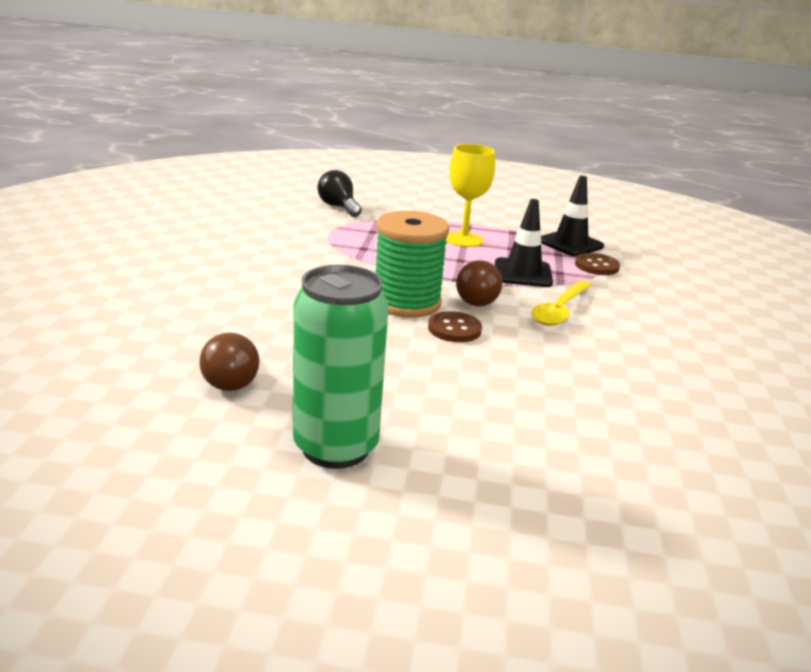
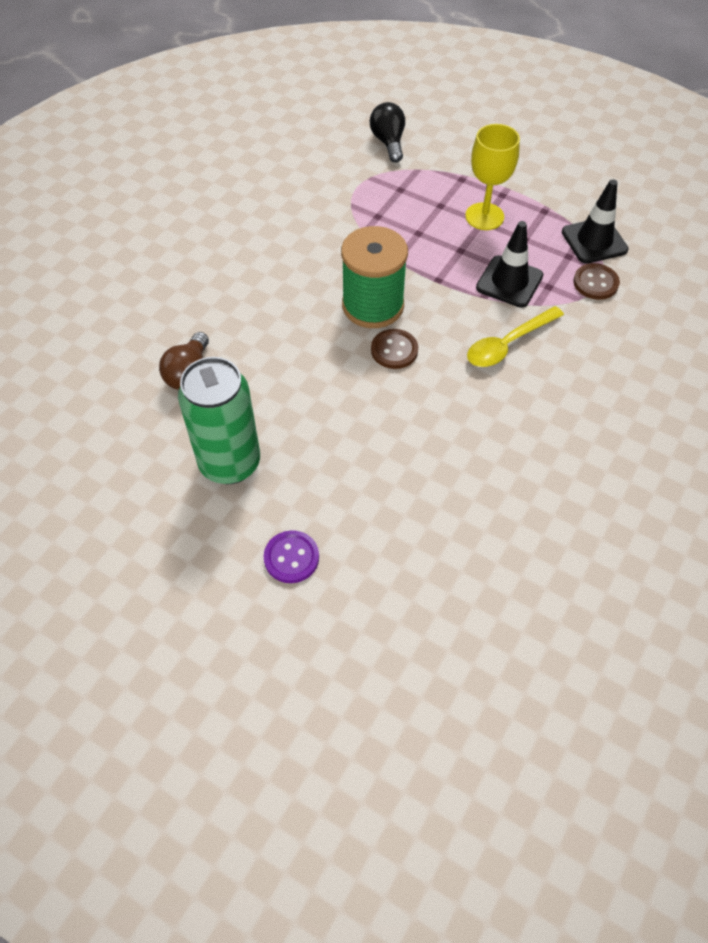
camera: 25 degrees right, 30 degrees up
(478, 299) = (440, 313): brown light bulb -> none
(481, 521) = (291, 558): none -> purple button

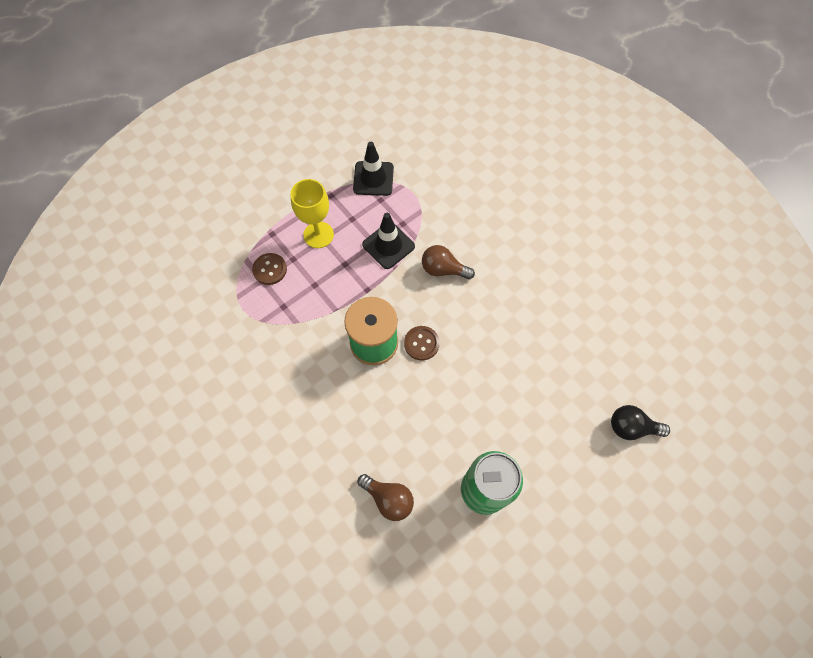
camera: 70 degrees left, 10 degrees up
(291, 558) = (572, 470): purple button -> none
(388, 142) = (203, 268): black light bulb -> black light bulb (631, 427)
(508, 344) = (443, 269): yellow spoon -> brown light bulb
(595, 283) = (411, 195): brown button -> brown button (270, 269)

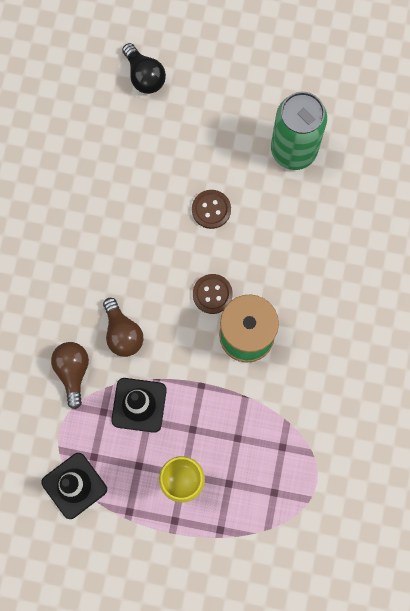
camera: 130 degrees left, 10 degrees up
(270, 269) = (258, 495): brown button -> brown button (211, 209)
(388, 499) = (363, 215): brown light bulb -> brown light bulb (72, 372)

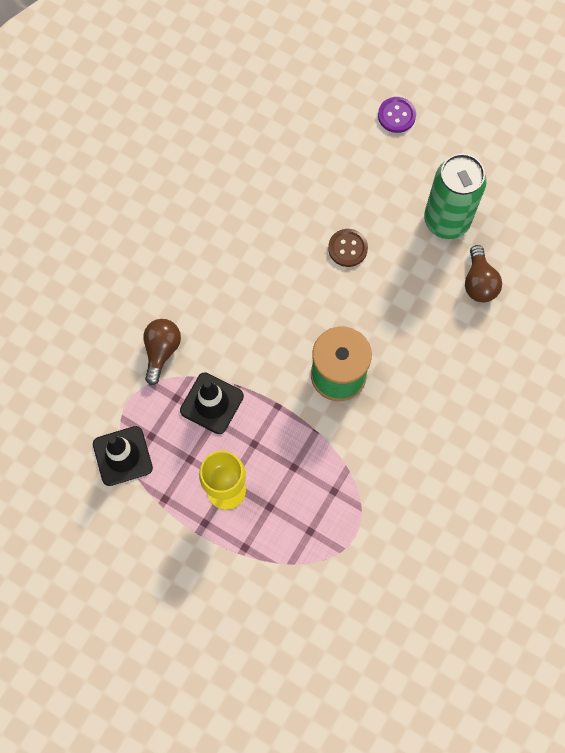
camera: 20 degrees right, 5 degrees down
(122, 333) = (221, 332): brown light bulb -> brown light bulb (479, 282)
(144, 76) = (330, 108): black light bulb -> none
(210, 62) = (396, 116): none -> purple button
(212, 294) = (320, 326): brown button -> none

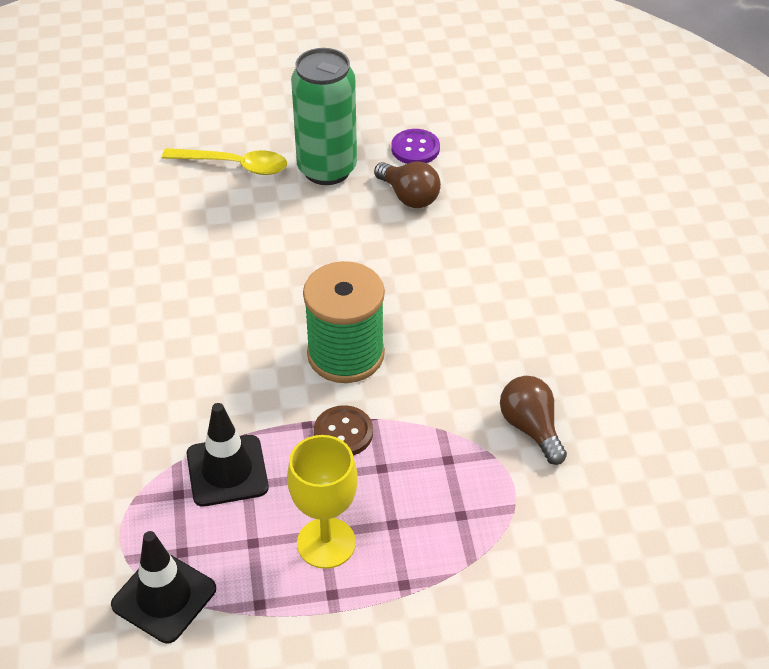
camera: 40 degrees left, 25 degrees down
(161, 351) = (118, 460): brown light bulb -> brown light bulb (531, 428)
(347, 248) = (247, 246): brown button -> brown button (343, 433)
(391, 175) = (234, 165): none -> yellow spoon
(396, 116) = (193, 120): purple button -> purple button (415, 148)

